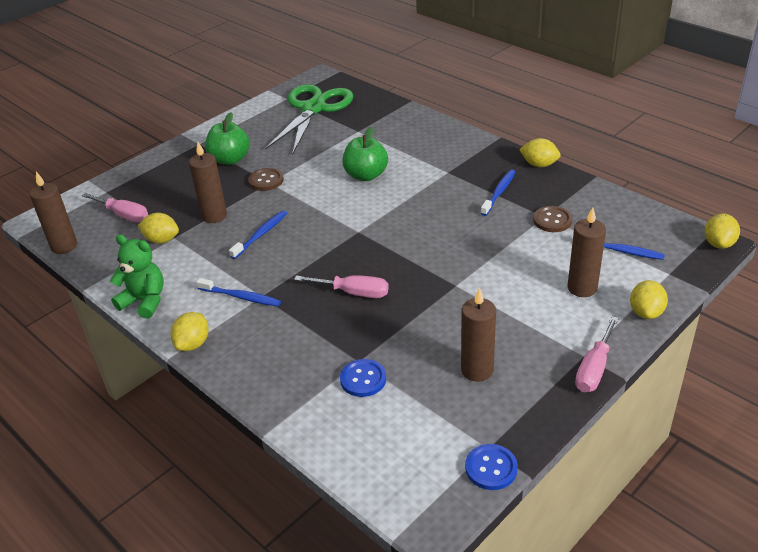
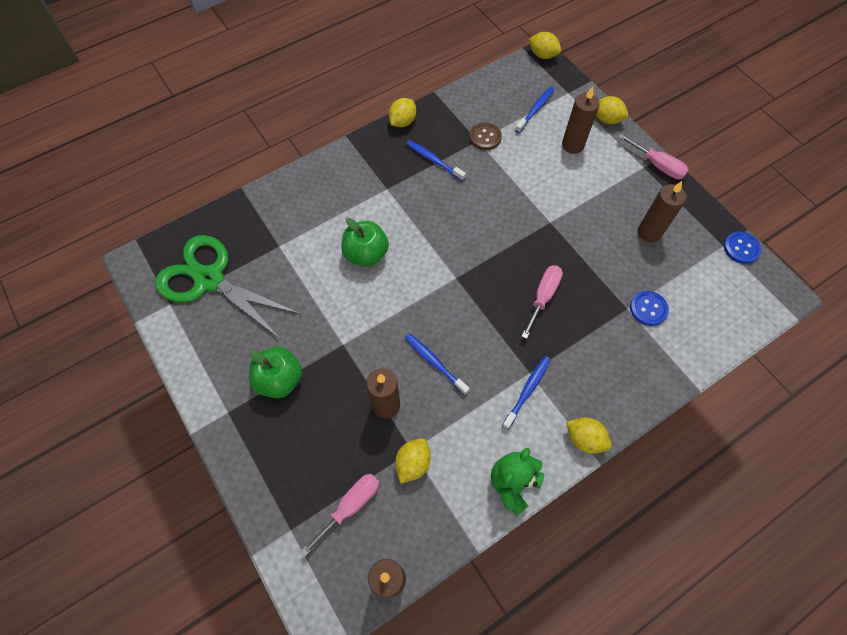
camera: 80 degrees left, 25 degrees up
(266, 180) = (338, 346): brown button -> none

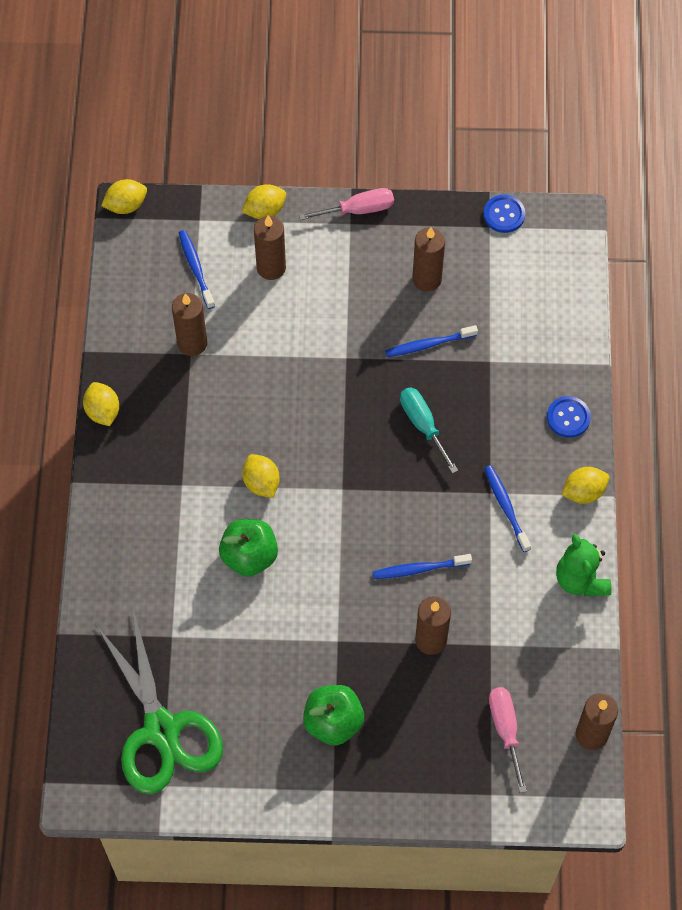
camera: 55 degrees left, 0 degrees up
(209, 280) = (162, 730): green scissors -> green scissors turned 90 degrees counterclockwise
(413, 463) = (503, 651): yellow lemon -> yellow lemon (261, 483)
(434, 160) = (182, 414): blue toothbrush -> blue toothbrush (428, 344)
(485, 137) = (192, 343): brown button -> brown candle
(543, 297) = (423, 425): pink screwdriver -> turquoise screwdriver
(648, 309) = (503, 344): blue button -> blue button (568, 417)

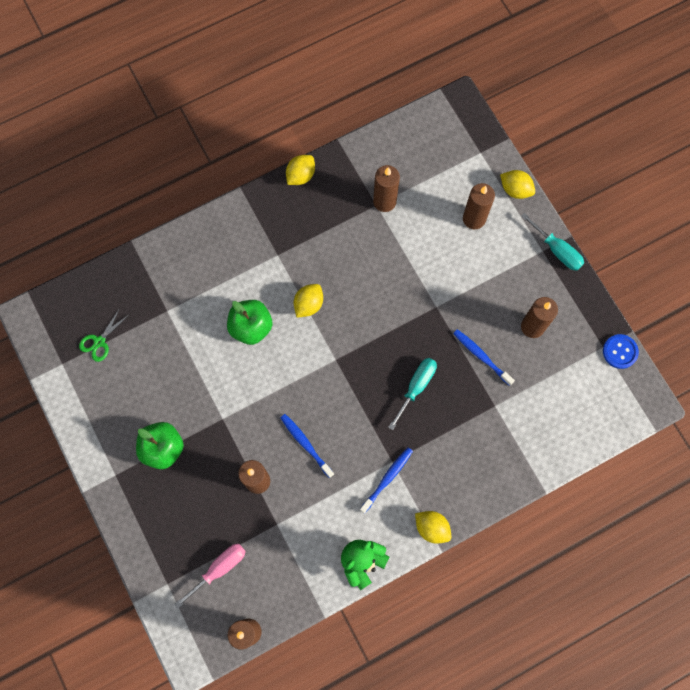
camera: 60 degrees right, 10 degrees up
(126, 205) = (461, 101): yellow lemon -> none
(162, 730) = (99, 342): green scissors -> green scissors, size x0.41
(196, 268) = (442, 171): blue toothbrush -> none
(358, 210) = (557, 250): pink screwdriver -> turquoise screwdriver
(568, 417) = (484, 485): blue button -> none

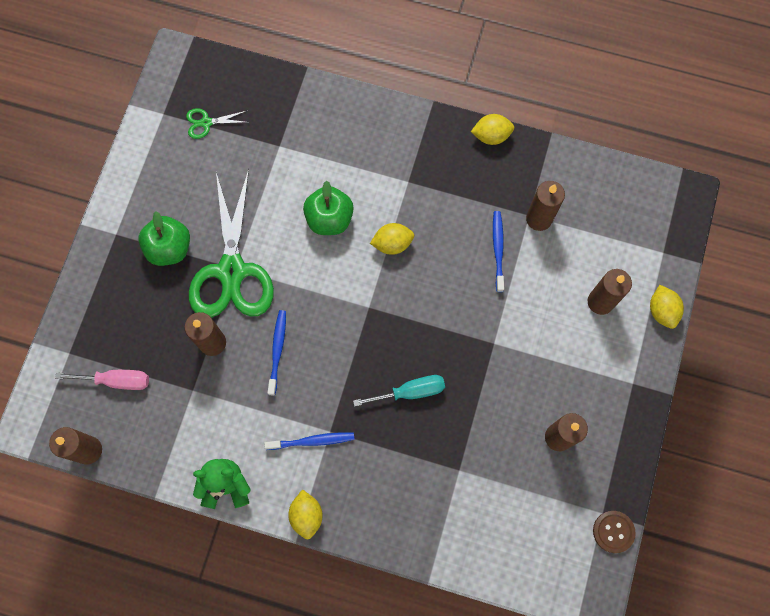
camera: 45 degrees right, 0 degrees up
(221, 422) = (232, 271): none -> green scissors
(481, 356) = (489, 419): blue toothbrush -> blue toothbrush (498, 250)
(557, 250) = (646, 395): turquoise screwdriver -> none
(620, 351) = (613, 531): blue button -> brown button

